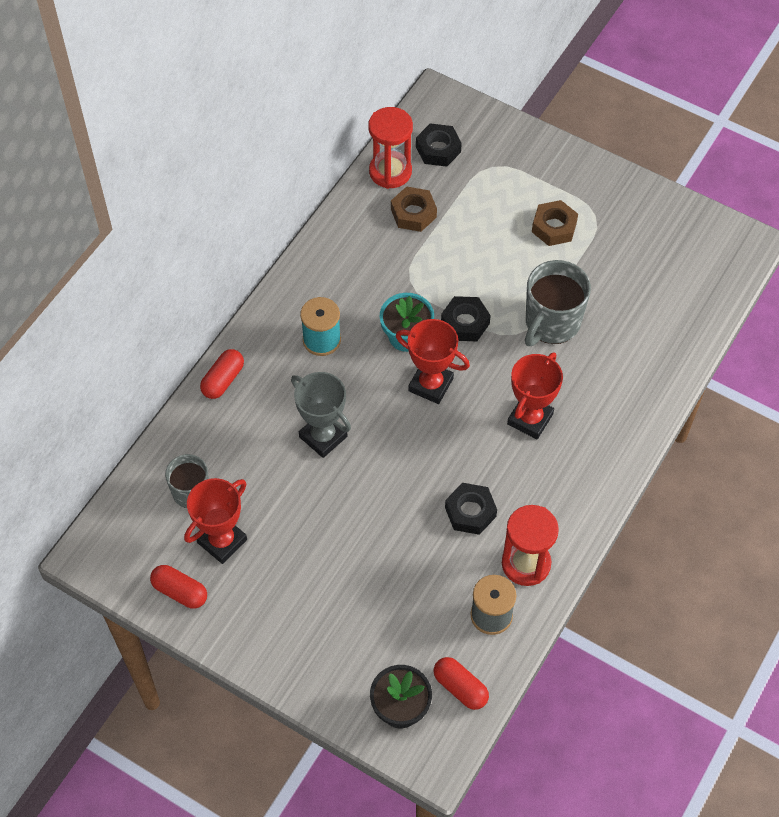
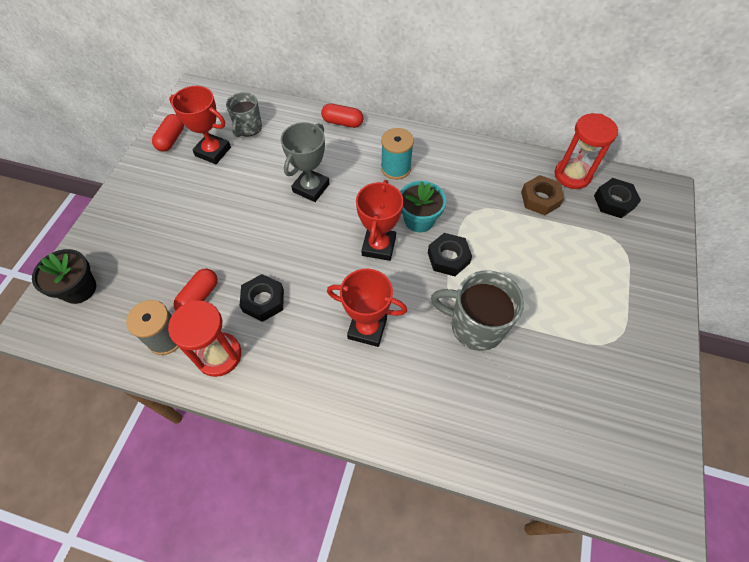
camera: 75 degrees right, 0 degrees up
(460, 688) = (97, 328): red capsule -> red capsule (199, 297)
(554, 227) = (582, 307): brown nut -> none

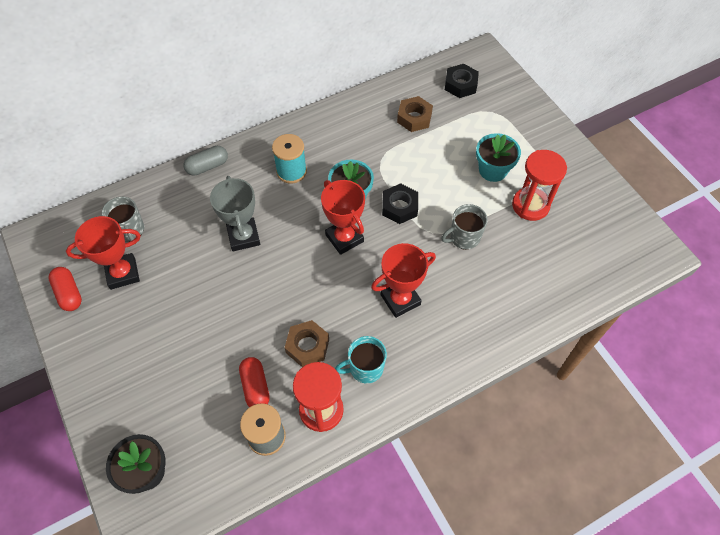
camera: 45 degrees left, 0 degrees up
(263, 301) = (307, 346): black nut -> brown nut
(282, 355) = (365, 368): none -> turquoise mug
(342, 122) = (207, 166): red capsule -> grey capsule
(475, 326) = (463, 238): grey mug -> grey mug, size x0.64
(565, 292) = (493, 170): none -> turquoise flower pot
(572, 175) = (417, 85): red hourglass -> red hourglass (530, 205)

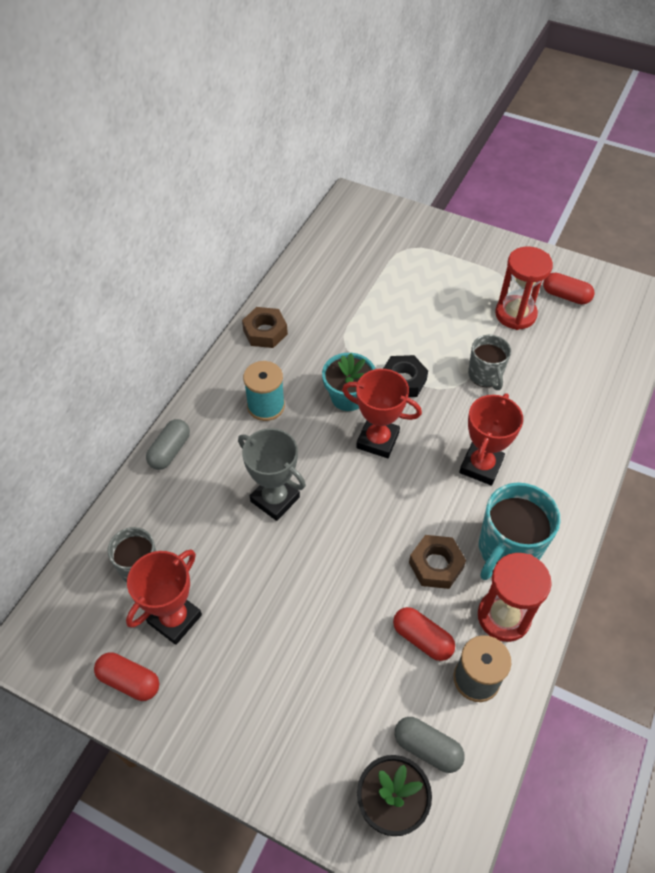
camera: 35 degrees left, 5 degrees down
(197, 456) = (427, 748): none -> grey capsule
(365, 368) = (507, 550): turquoise mug -> turquoise mug, size x1.57
(414, 118) = (341, 290): brown nut -> brown nut (265, 332)
(460, 85) = (357, 238): black nut -> none
(463, 238) = (485, 375): grey mug -> grey mug turned 45 degrees counterclockwise
(493, 170) = (456, 300): turquoise flower pot -> none
(585, 213) = (565, 296): none -> red capsule

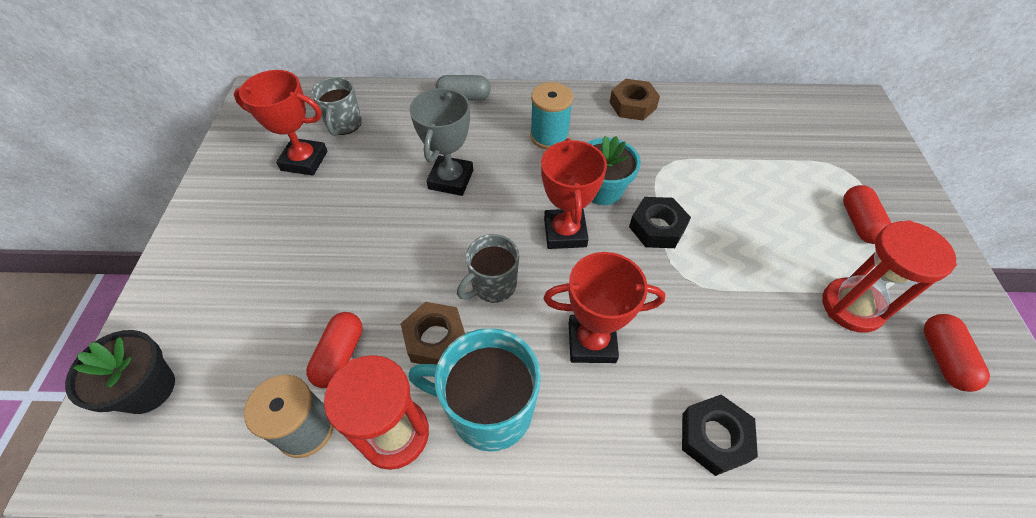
camera: 65 degrees right, 0 degrees up
(129, 681) = (241, 156): red capsule -> red capsule (859, 223)
(427, 748) = (213, 403): grey capsule -> none
(485, 375) = (727, 304): grey mug -> grey mug (493, 285)
(572, 432) = (714, 437): none -> black nut

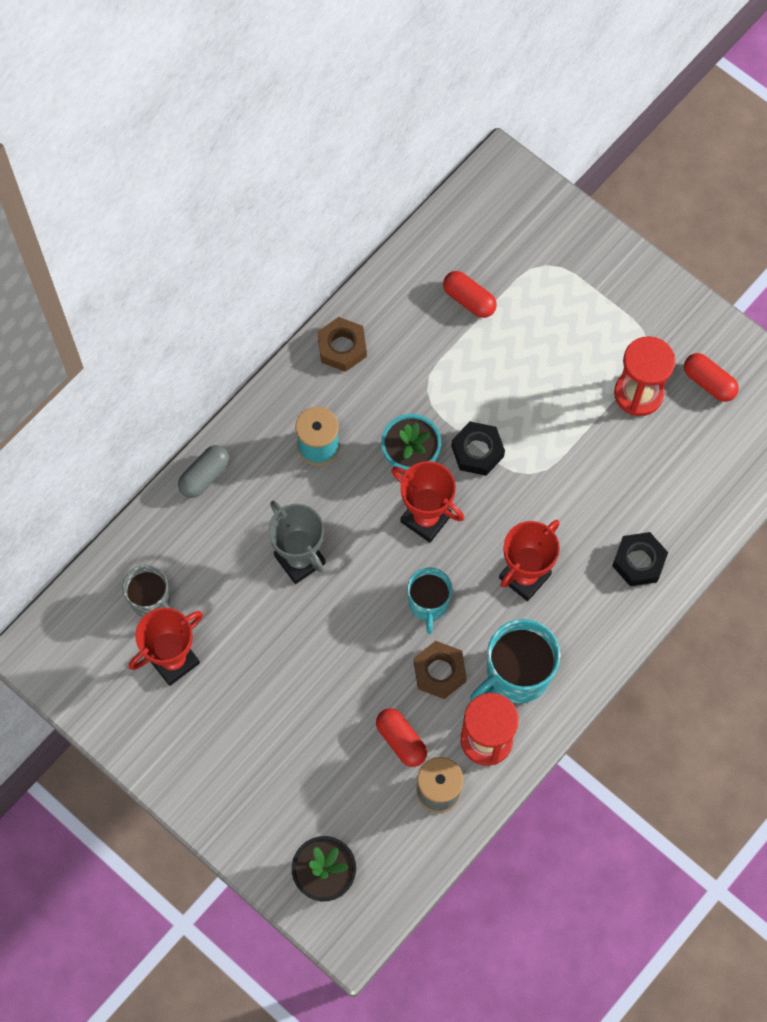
camera: 50 degrees left, 15 degrees up
(493, 285) = (428, 604): grey mug -> turquoise mug
(859, 223) = (592, 313): red capsule -> red capsule (469, 300)

